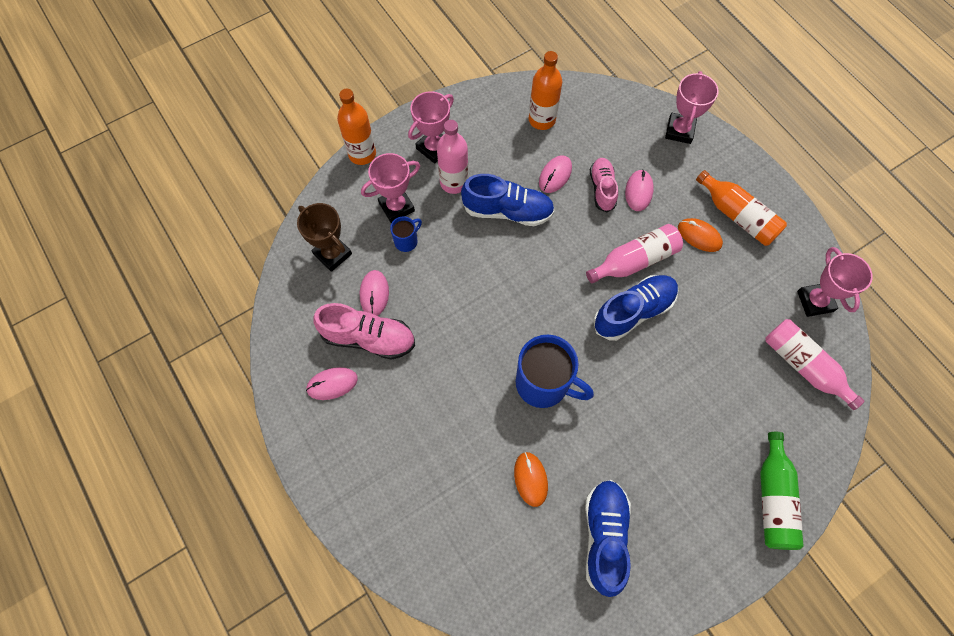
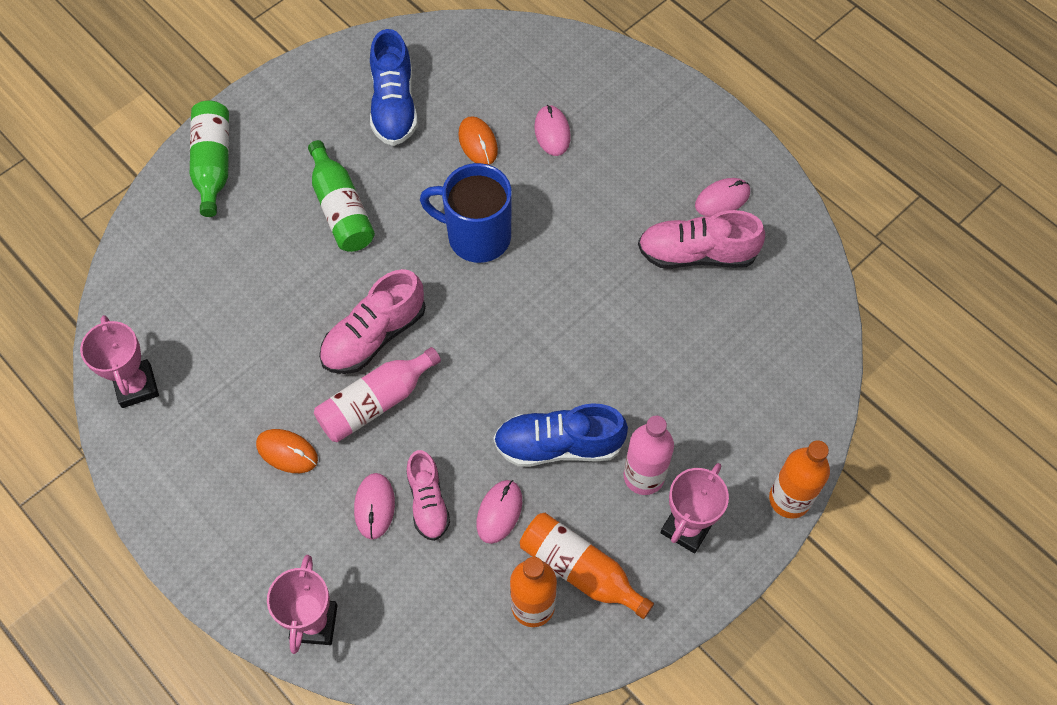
camera: 170 degrees right, 5 degrees down
(332, 254) = (777, 347): brown trophy -> none
(374, 294) = (707, 306): pink mouse -> pink mouse (552, 132)
(396, 207) = (714, 426): pink trophy -> none
(406, 241) = (686, 380): blue mug -> none
(633, 311) = (374, 336): blue shoe -> pink shoe
(657, 431) = (341, 208): none -> green bottle
(737, 215) = (231, 492): orange bottle -> orange bottle (580, 570)
(804, 366) = (161, 304): pink bottle -> none

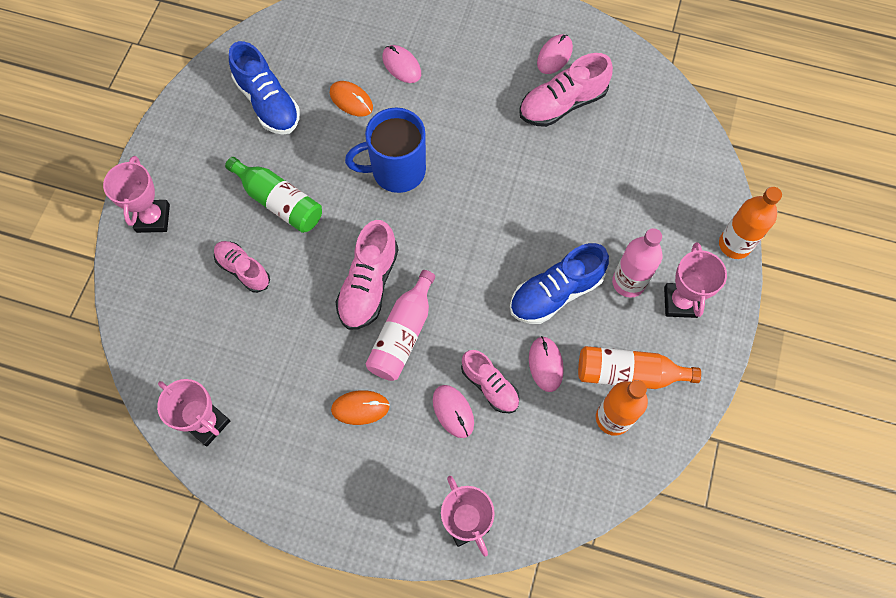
camera: 30 degrees left, 5 degrees up
(213, 164) = (153, 218): green bottle -> pink trophy
(264, 257) = (243, 269): none -> pink shoe

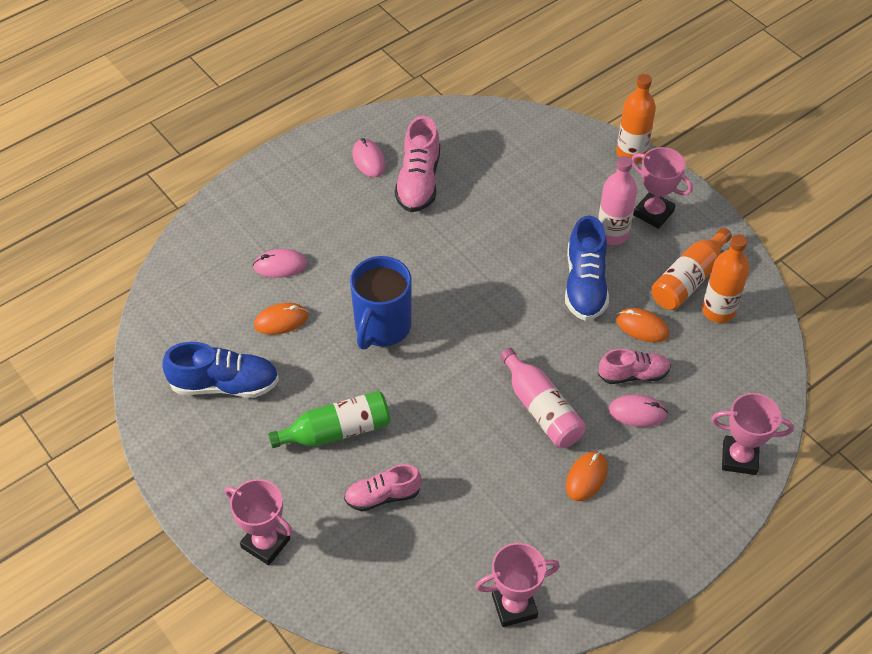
camera: 55 degrees left, 15 degrees down
(368, 285) = (475, 408): pink shoe -> none
(545, 364) = (642, 327): pink mouse -> orange mouse

